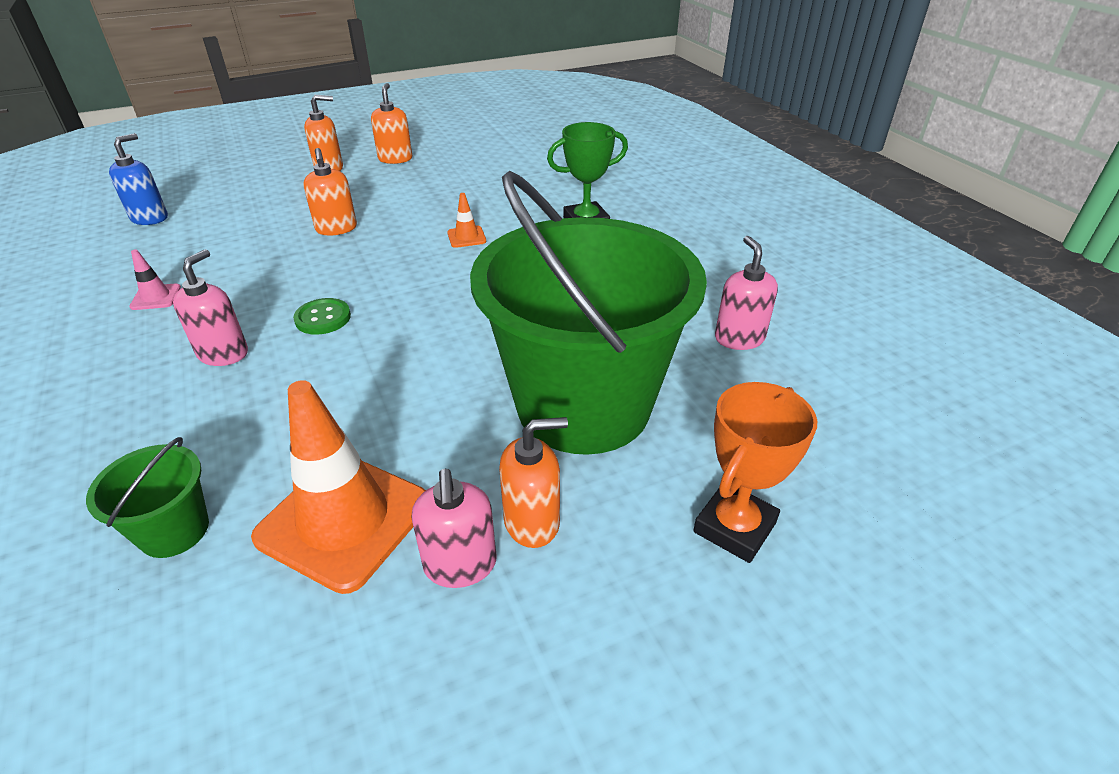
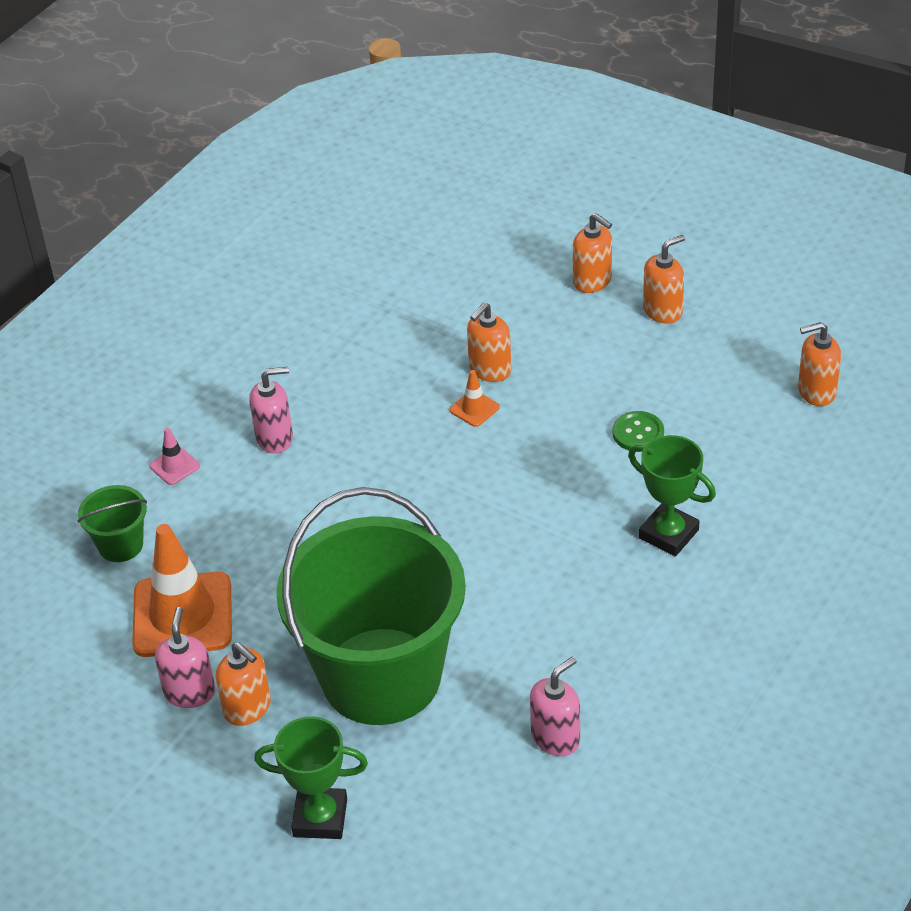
camera: 60 degrees right, 5 degrees up
(150, 218) = (396, 245): blue soap dispenser -> none
(156, 297) = (302, 347): pink traffic cone -> pink traffic cone (174, 466)
(323, 318) = (359, 459): green button -> green button (638, 433)
(460, 565) = (190, 692): pink soap dispenser -> pink soap dispenser turned 135 degrees clockwise
(466, 237) = (557, 465): orange traffic cone -> orange traffic cone (474, 409)
(533, 144) = (816, 392): none -> orange soap dispenser
(734, 527) = (320, 817): orange trophy -> green trophy

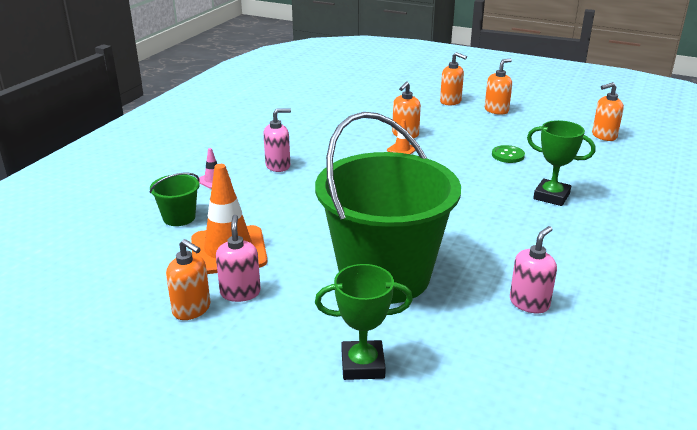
camera: 10 degrees left, 15 degrees down
(247, 708) = (287, 299): orange soap dispenser -> orange soap dispenser (192, 309)

